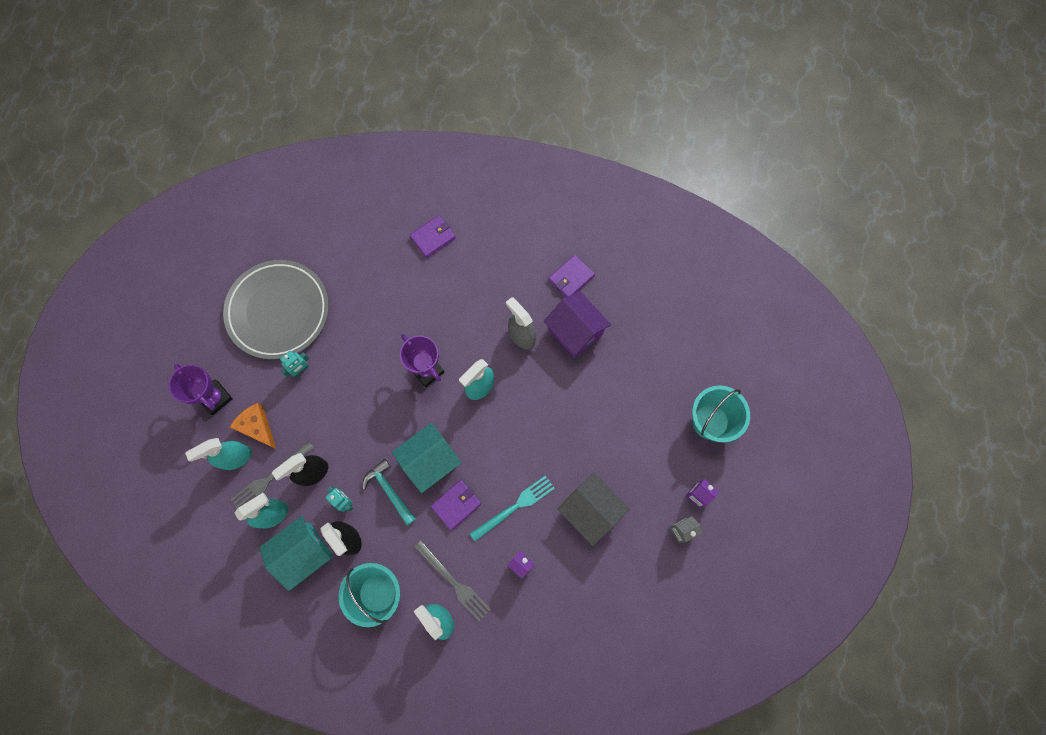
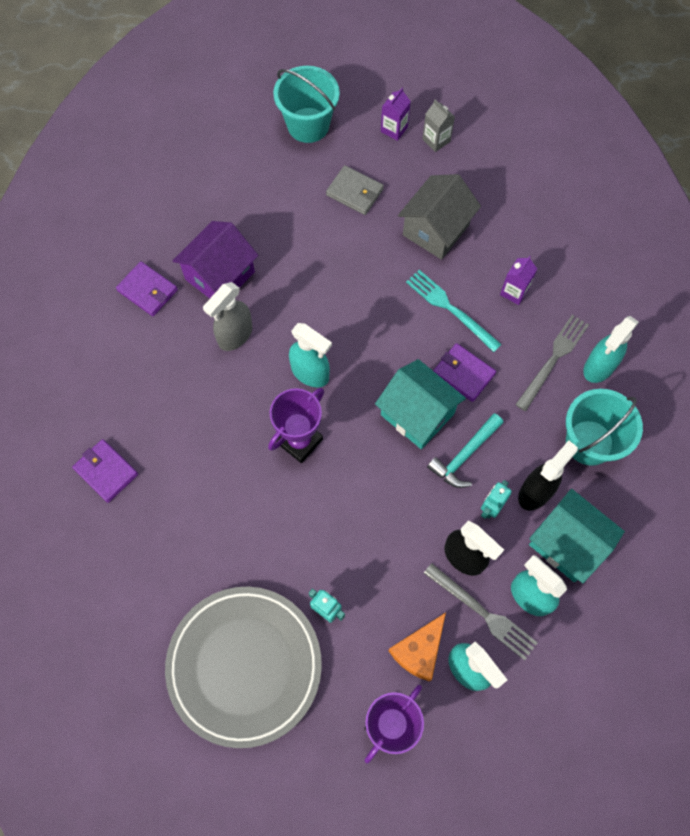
camera: 100 degrees left, 5 degrees down
(637, 449) = (354, 192): none -> grey wallet

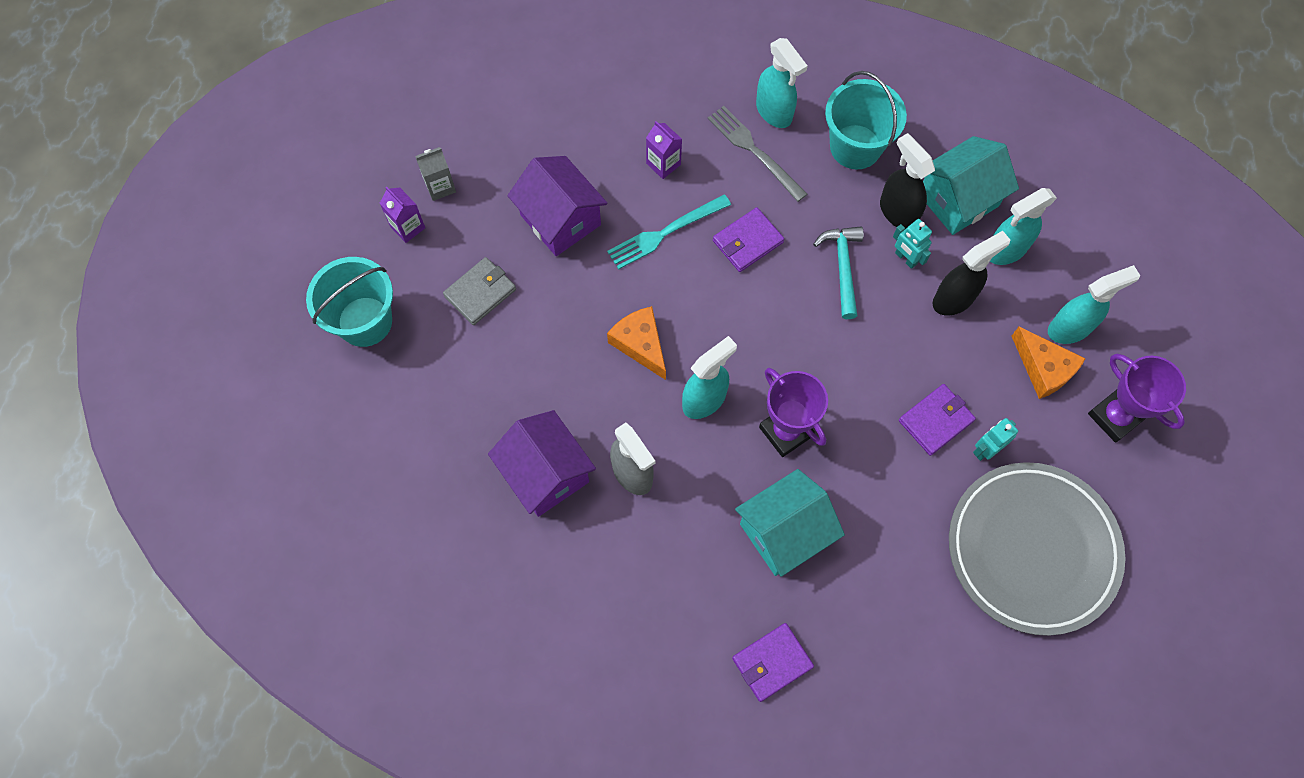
camera: 75 degrees left, 0 degrees up
(147, 290) = (539, 566): purple wallet -> purple wallet (936, 421)
(345, 314) = (640, 344): none -> orange cheese
(417, 414) = (783, 301): turquoise house -> turquoise house (784, 532)
(436, 230) = (560, 220): grey house -> purple house
(464, 455) = (842, 267): turquoise hammer -> turquoise hammer turned 150 degrees counterclockwise
(482, 613) = (1015, 298): grey fork -> none

